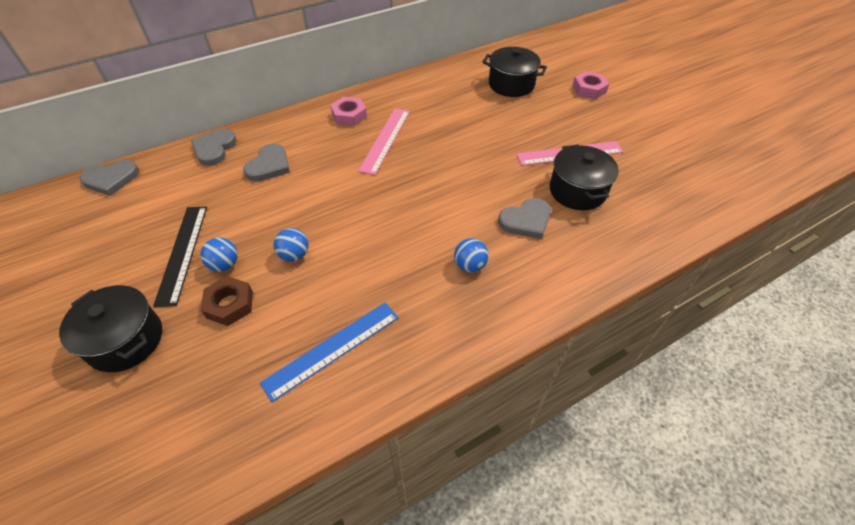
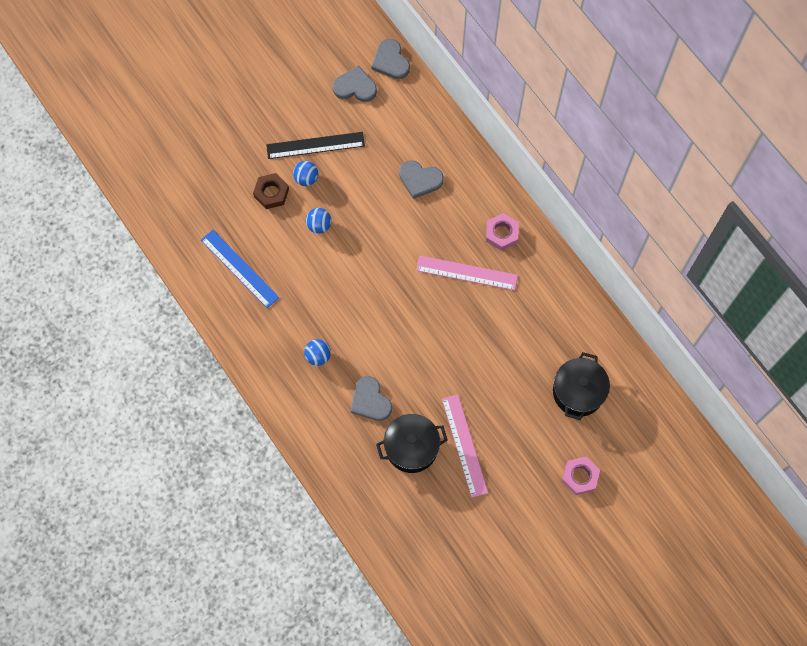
camera: 85 degrees right, 20 degrees up
(125, 340) = (239, 138): black pot -> none
(214, 149) = (438, 128): grey heart -> grey heart (355, 87)

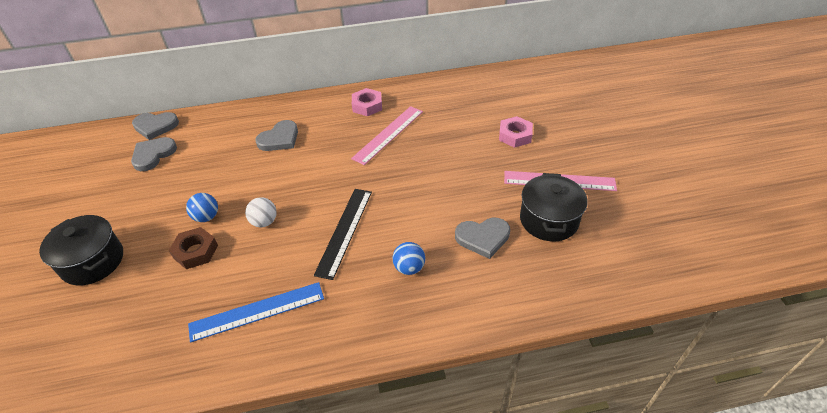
camera: 65 degrees left, 25 degrees down
(315, 145) = (180, 200): black ruler -> black ruler (344, 231)
(319, 225) = (264, 222): blue ball -> white ball
(578, 392) = (533, 101): black pot -> black pot (93, 261)
(580, 476) = (612, 119): pink nut -> pink nut (515, 135)

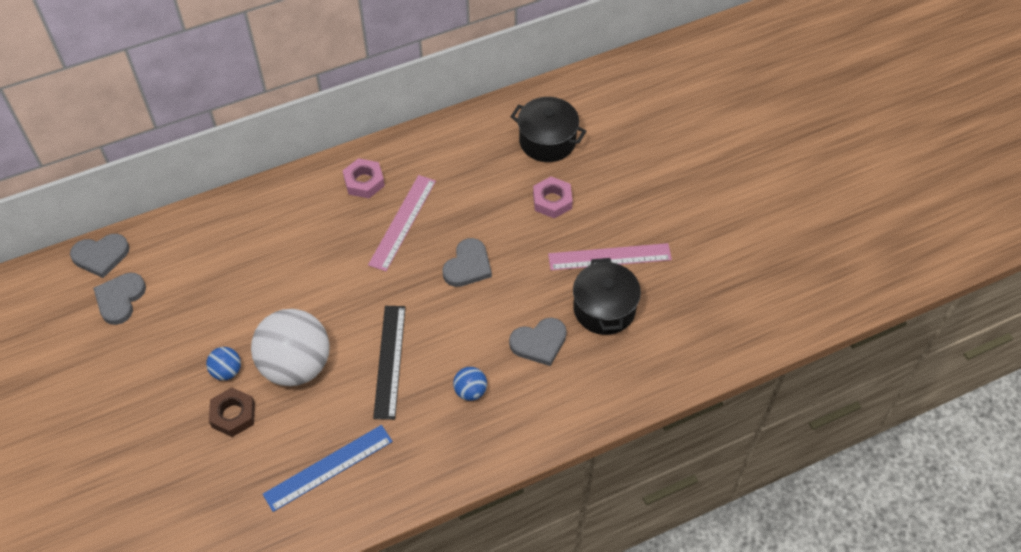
camera: 15 degrees left, 10 degrees up
(93, 261) = (121, 448): black pot -> black pot (547, 141)
(264, 222) = (296, 366): white ball -> white ball, size x2.27
(279, 139) = (270, 250): grey heart -> grey heart (468, 266)

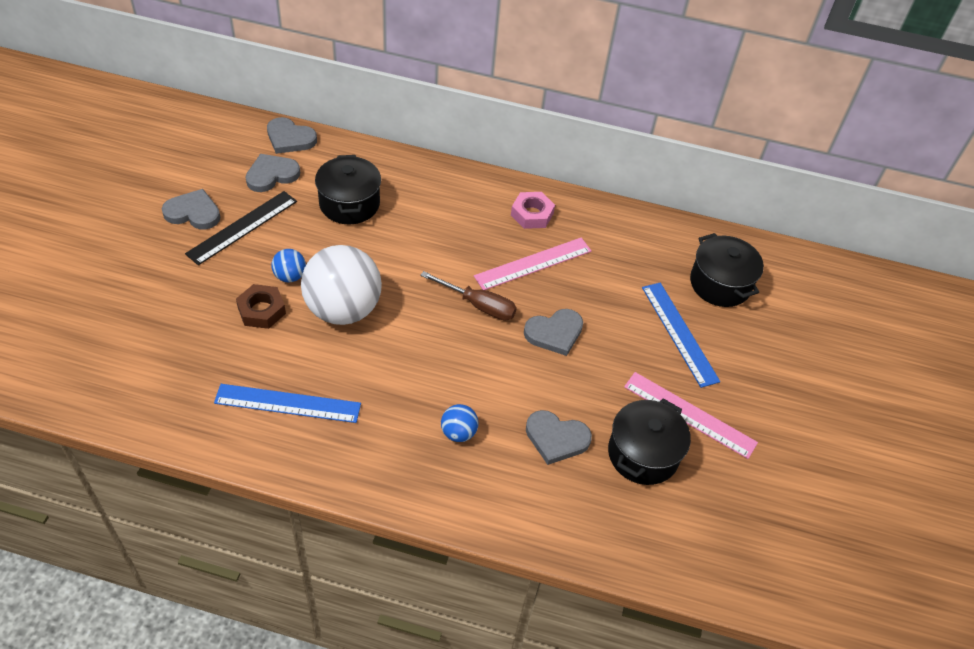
camera: 35 degrees right, 5 degrees down
(88, 380) = (193, 212): none -> grey heart
(212, 277) = (349, 204): none -> black pot
(390, 361) = (417, 359): black ruler -> black ruler (242, 227)
(394, 285) = (478, 305): none -> brown screwdriver
(552, 201) = (679, 333): pink nut -> blue ruler

